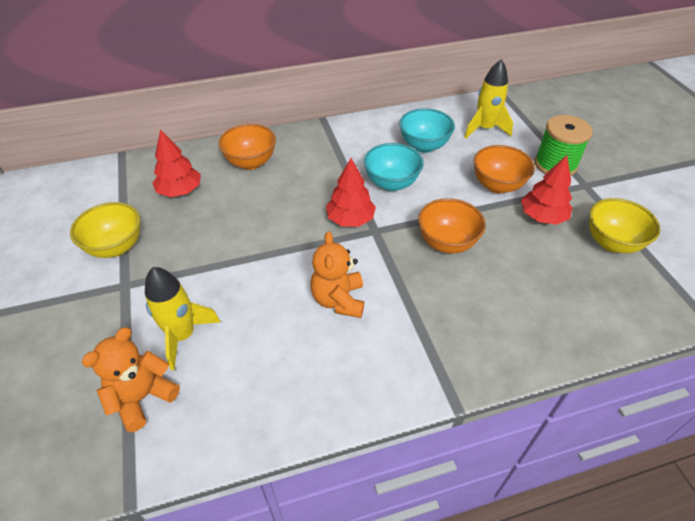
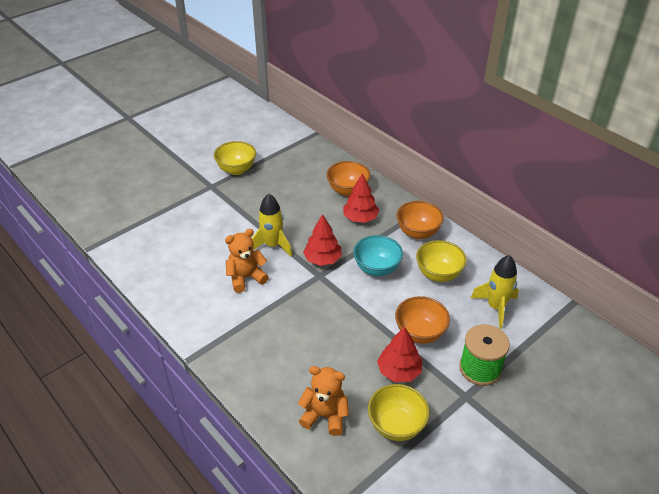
camera: 65 degrees right, 5 degrees down
(142, 397) = (144, 226): orange teddy bear -> orange teddy bear (325, 416)
(180, 191) = (298, 172): red tree -> red tree (360, 218)
(183, 335) = (188, 223): yellow rocket -> yellow rocket (272, 245)
(424, 146) = (438, 274): turquoise bowl -> yellow bowl
(447, 243) = (330, 318): orange bowl -> orange bowl (418, 232)

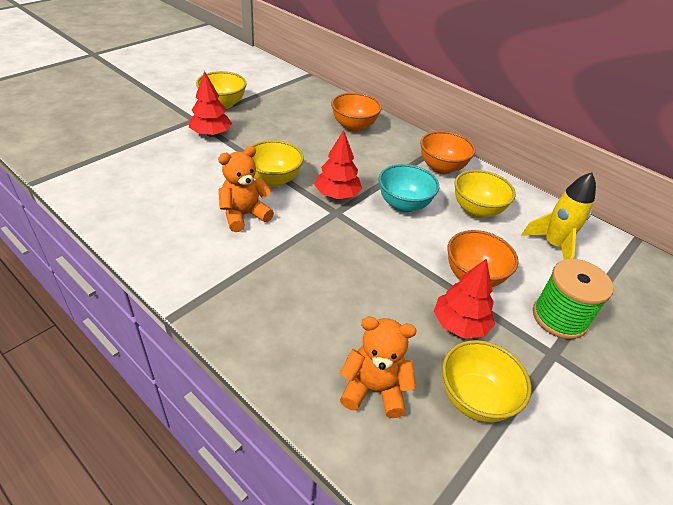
camera: 10 degrees left, 0 degrees up
(272, 245) = (274, 180): yellow rocket -> yellow bowl
(360, 218) = (373, 153): red tree -> red tree (211, 134)

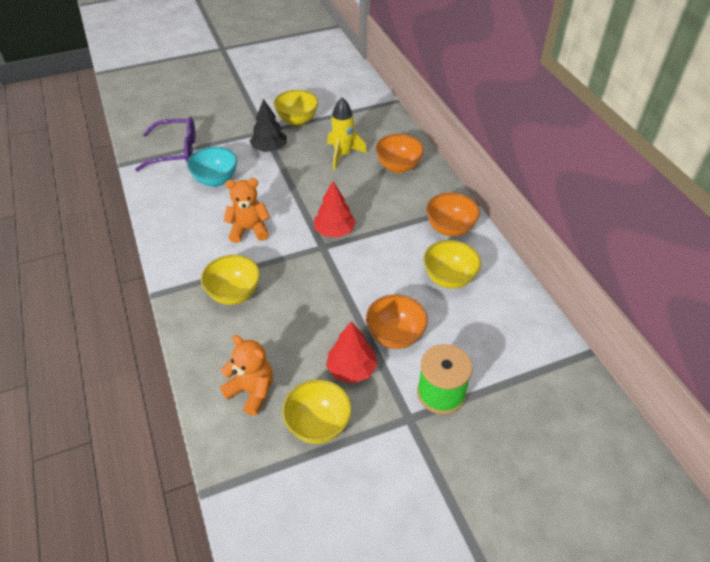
camera: 30 degrees right, 5 degrees up
(99, 156) = (175, 151): none -> purple glasses
(211, 134) = (269, 149): red tree -> black tree
(274, 180) = (292, 204): yellow bowl -> yellow bowl (234, 294)
(403, 205) = (385, 255): turquoise bowl -> turquoise bowl (216, 180)
(553, 245) = (494, 332): yellow rocket -> yellow rocket (343, 155)

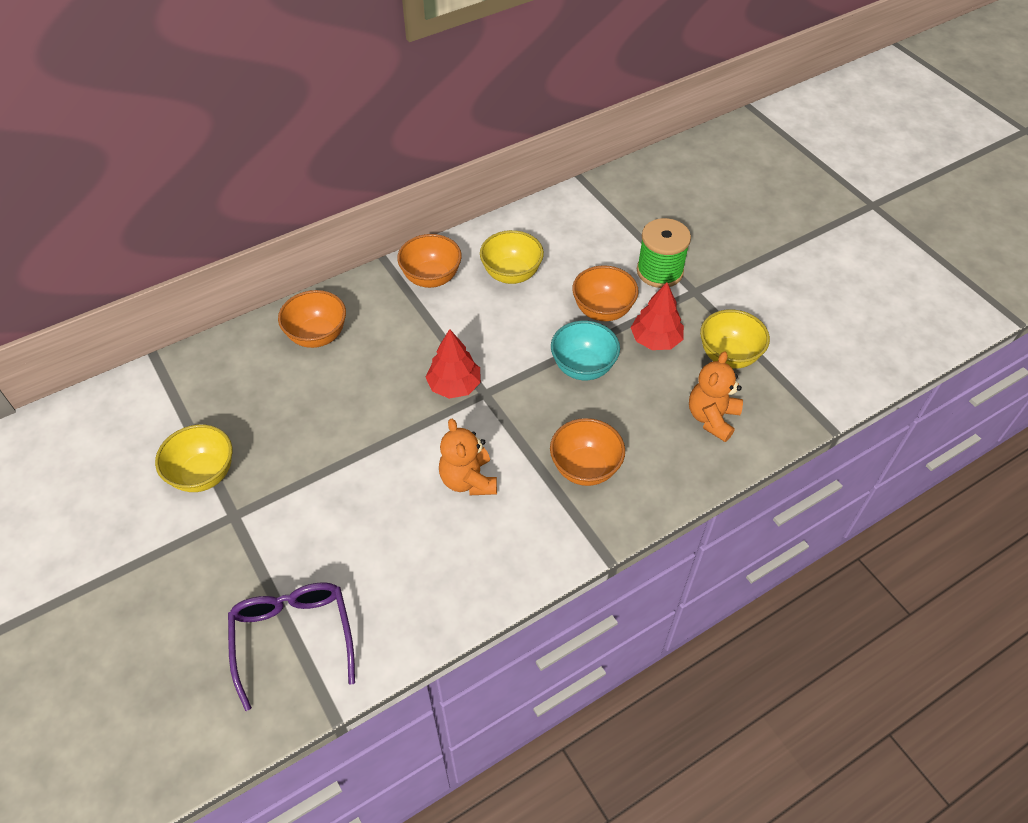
camera: 100 degrees left, 5 degrees up
(216, 180) = (366, 552): turquoise bowl -> turquoise bowl (583, 367)
(234, 294) = (585, 468): yellow bowl -> orange bowl
(269, 149) = (281, 497): black tree -> none
(343, 155) = (293, 400): yellow rocket -> none

